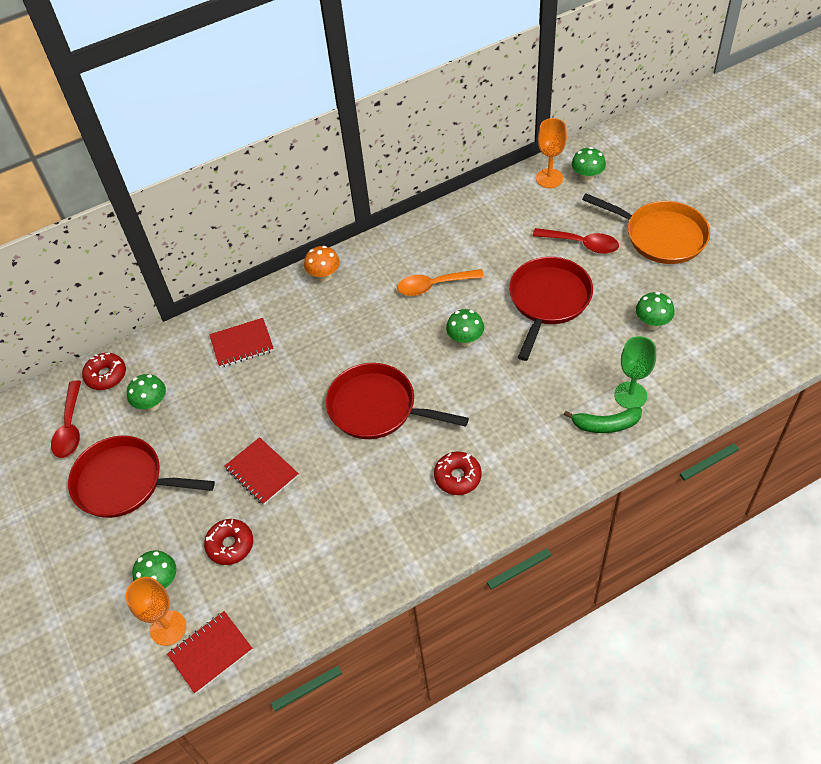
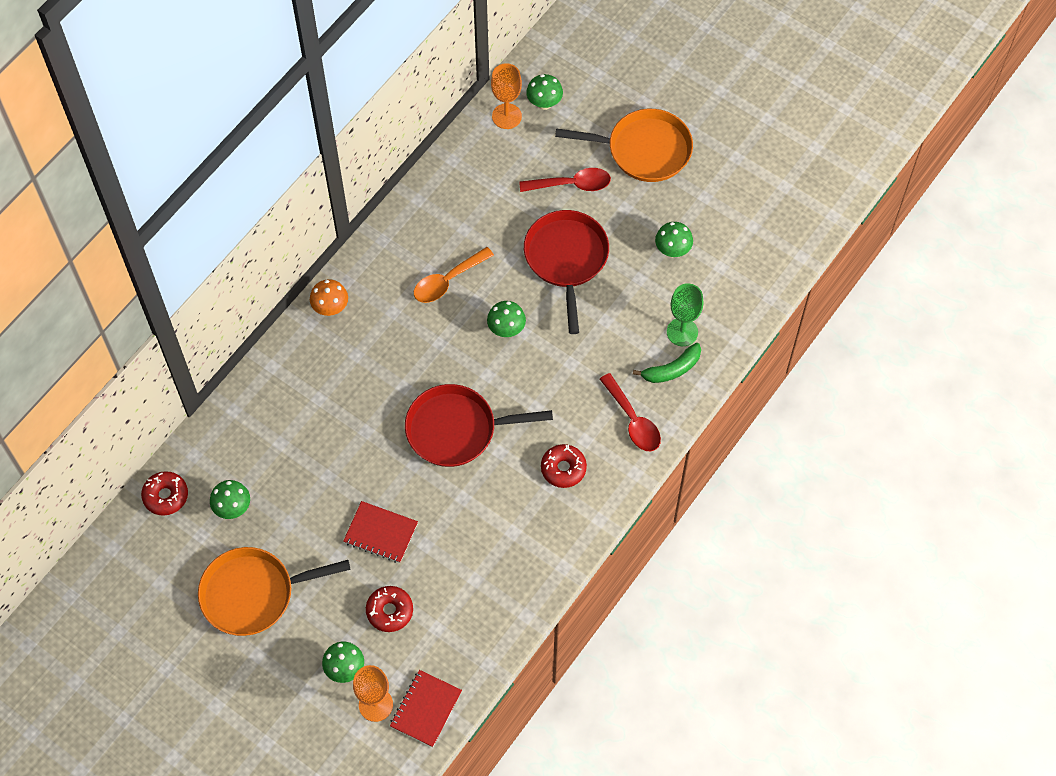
camera: 30 degrees left, 10 degrees up
(70, 427) = (163, 562): red spoon -> red spoon (633, 420)
(124, 482) = (253, 593): red pan -> orange pan
(242, 344) = (287, 412): red notebook -> none

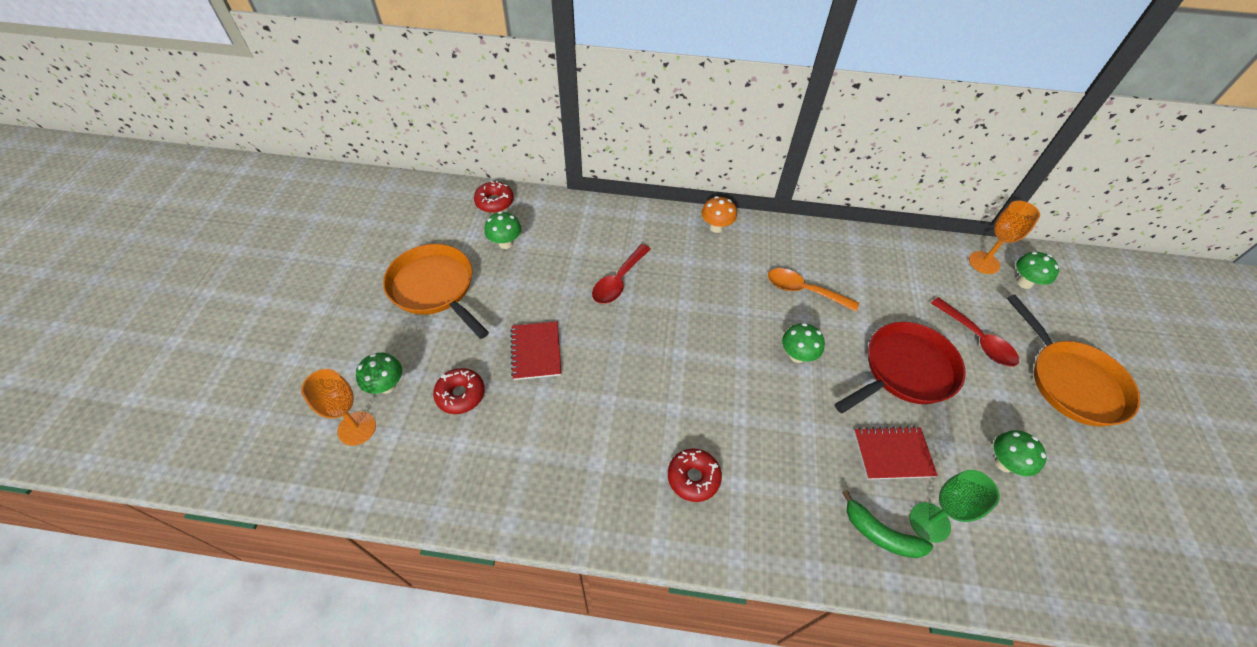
camera: 60 degrees right, 10 degrees down
(426, 709) = (365, 476): red notebook -> red notebook (892, 454)
(456, 429) = (672, 363): red pan -> none
(633, 420) = (793, 522): red spoon -> red spoon (618, 281)

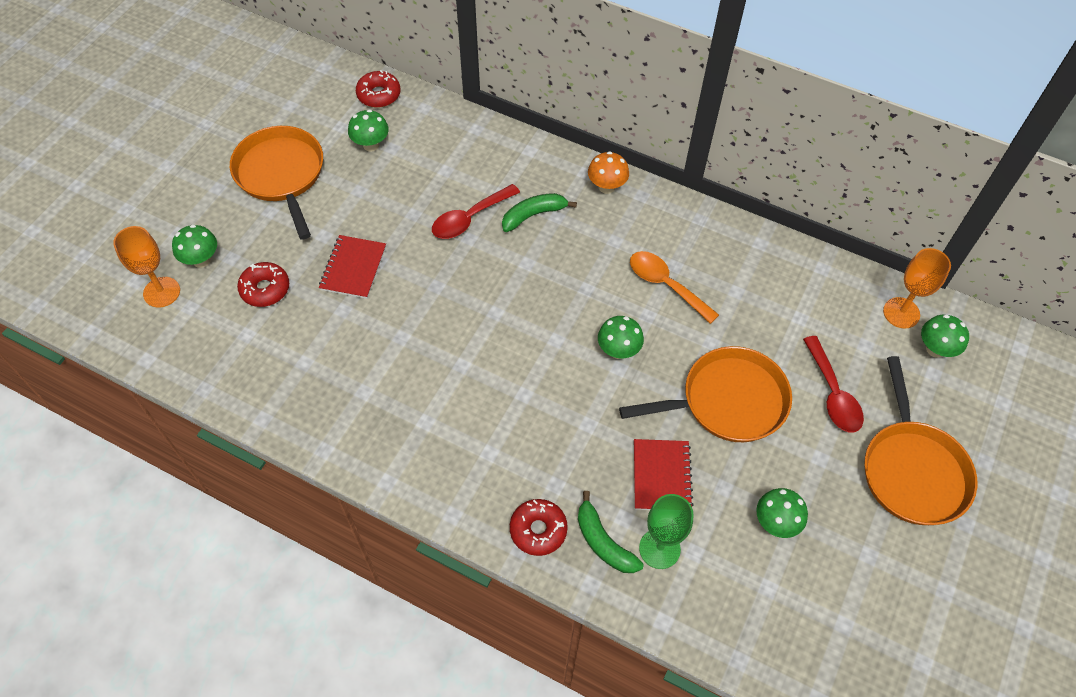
camera: 20 degrees right, 5 degrees up
(670, 264) = (533, 215): none -> green banana
(693, 477) = (449, 433): red donut -> red donut (538, 530)
(892, 454) = (661, 476): red notebook -> red notebook turned 75 degrees clockwise
(905, 371) = (727, 401): red pan -> orange pan

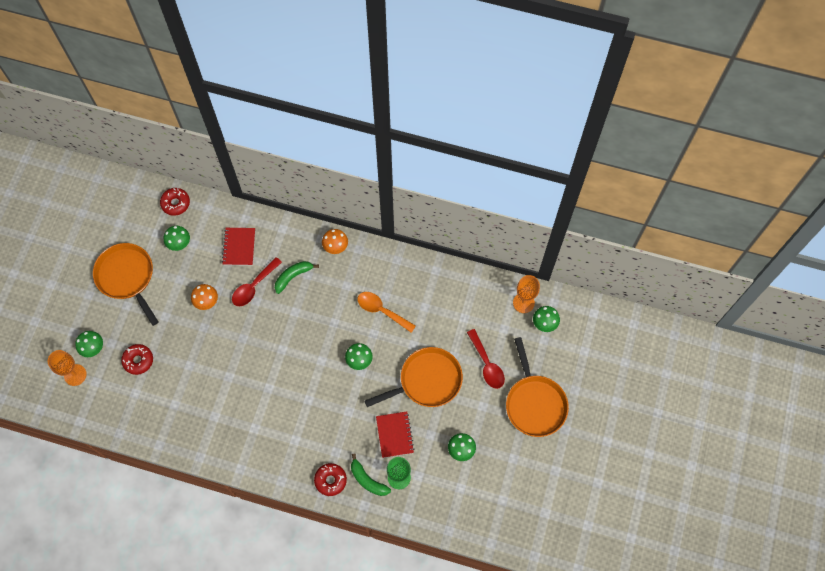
camera: 10 degrees left, 10 degrees up
(353, 268) = (189, 336): red notebook -> red notebook (239, 247)
(392, 227) = (207, 302): none -> orange mushroom

